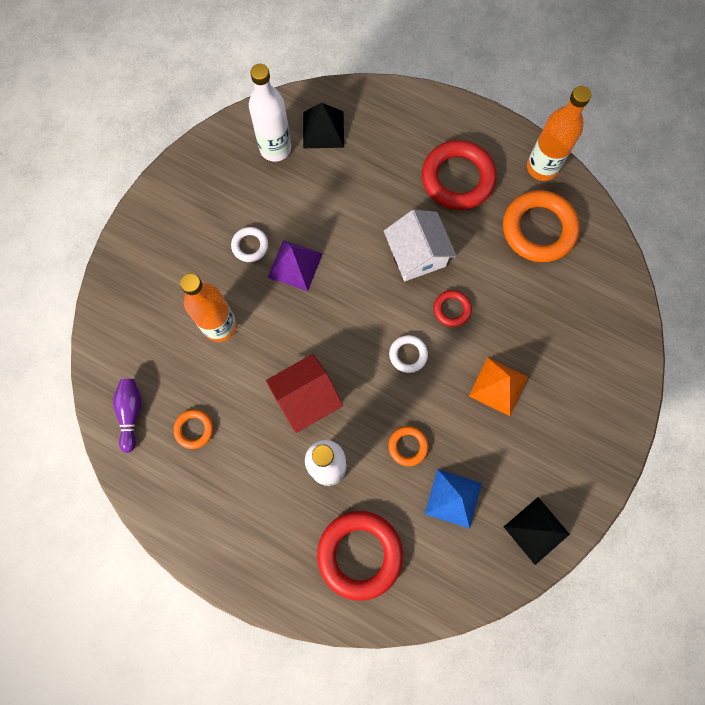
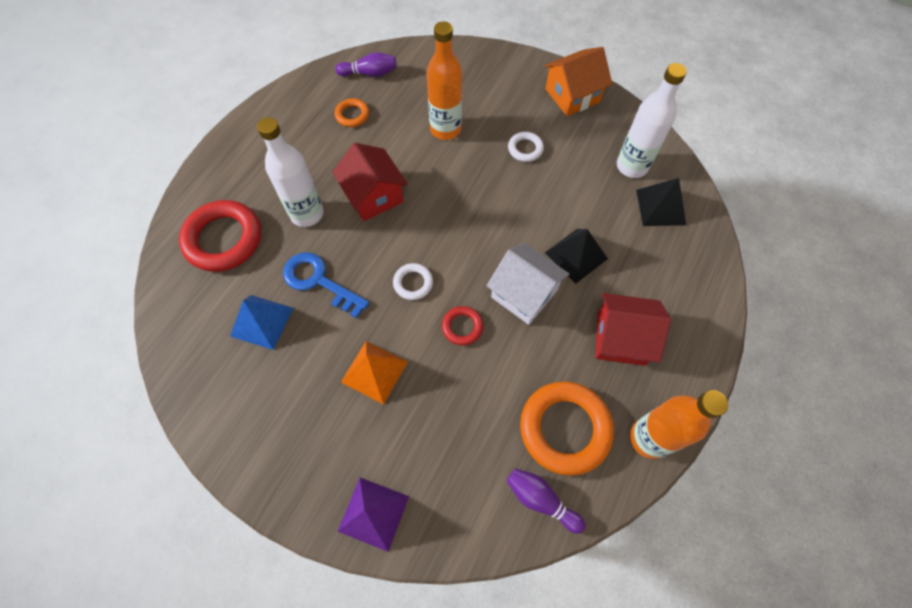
camera: 90 degrees right, 10 degrees down
(180, 195) = (572, 95): none -> orange house
(295, 265) = (507, 185): purple pyramid -> purple pyramid (373, 513)
(408, 446) = (319, 281): orange ring -> blue key
(417, 255) = (524, 294): white house -> white house turned 60 degrees clockwise
(457, 178) = (621, 338): red ring -> red house
(536, 530) = (215, 403): black pyramid -> black pyramid (576, 255)
(596, 251) = (541, 500): none -> purple bowling pin

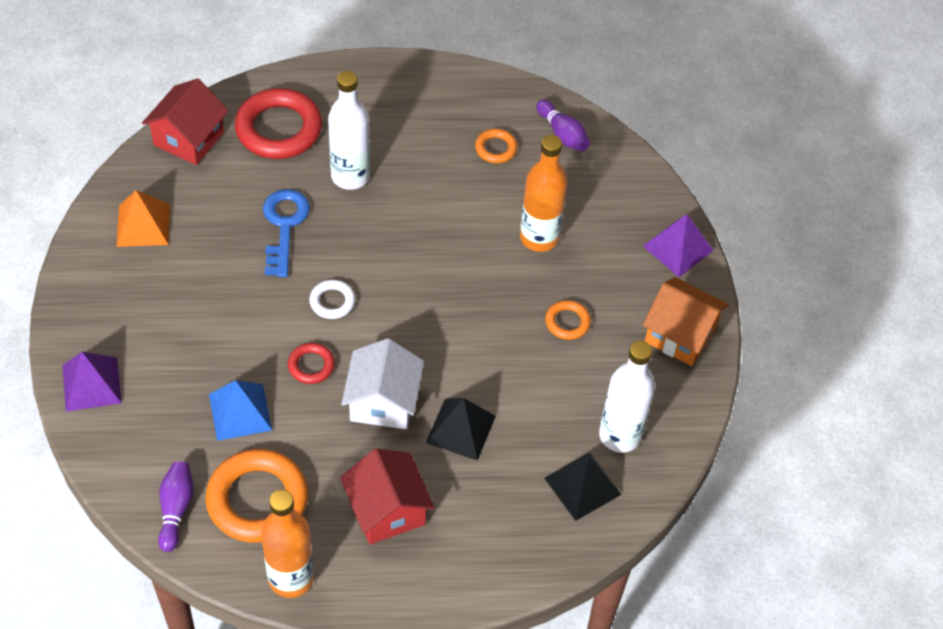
camera: 55 degrees right, 10 degrees down
(262, 322) = (215, 206): blue pyramid -> blue pyramid (240, 412)
(373, 196) = (409, 218): red house -> red house (189, 138)
(374, 372) = (220, 317): orange pyramid -> orange pyramid (143, 225)
(505, 63) = (678, 248): none -> purple pyramid
(525, 149) = (567, 322): white ring -> orange ring

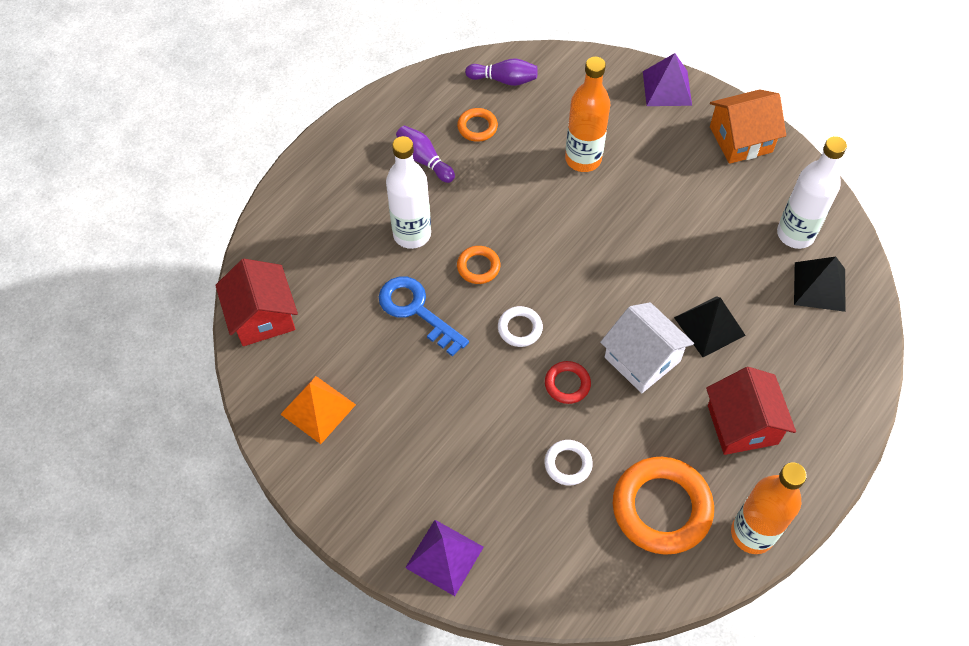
camera: 45 degrees left, 5 degrees up
(176, 509) = (623, 574): purple bowling pin -> purple bowling pin (424, 160)
(240, 412) = (568, 464): blue pyramid -> white ring
(279, 129) = (317, 249): red ring -> none
(387, 510) = (742, 424): red house -> red house turned 60 degrees clockwise
(567, 322) = (672, 195): orange ring -> orange ring (478, 267)

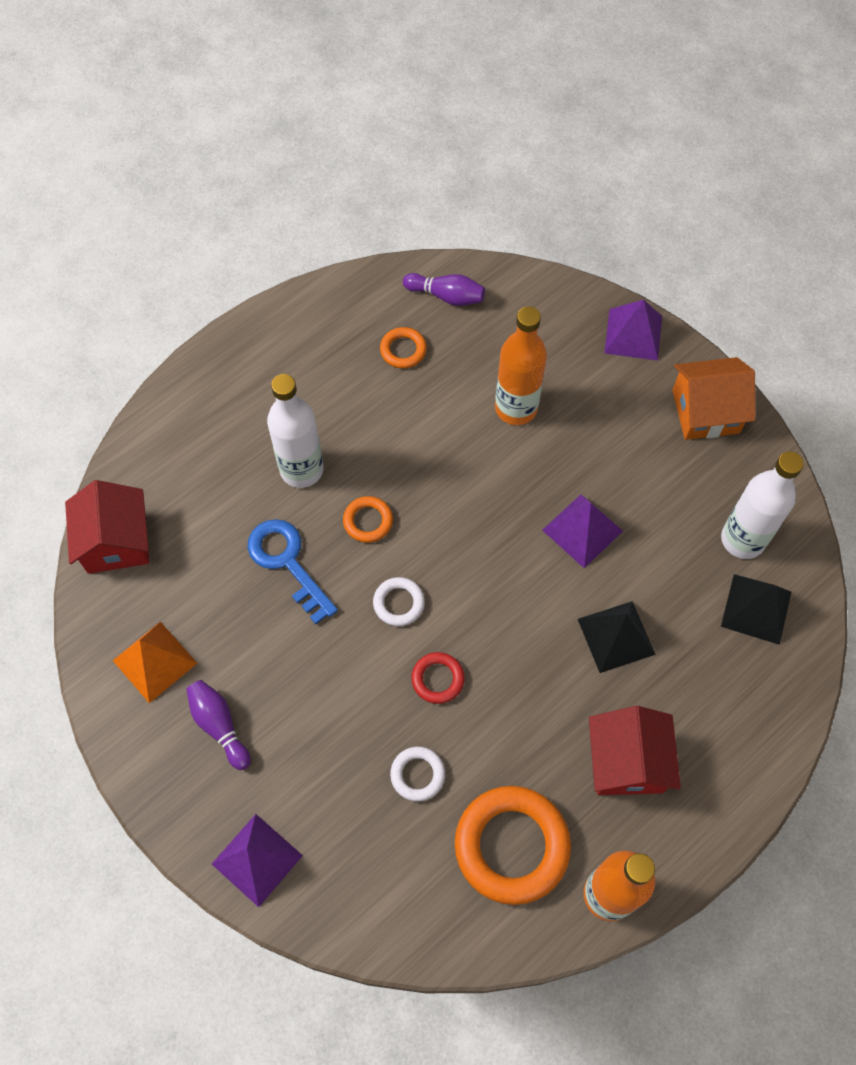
camera: 10 degrees right, 5 degrees up
(424, 160) = (334, 381): purple bowling pin -> purple bowling pin (219, 726)
(642, 359) = (530, 664): white house -> none
(661, 247) = (582, 530): none -> purple pyramid

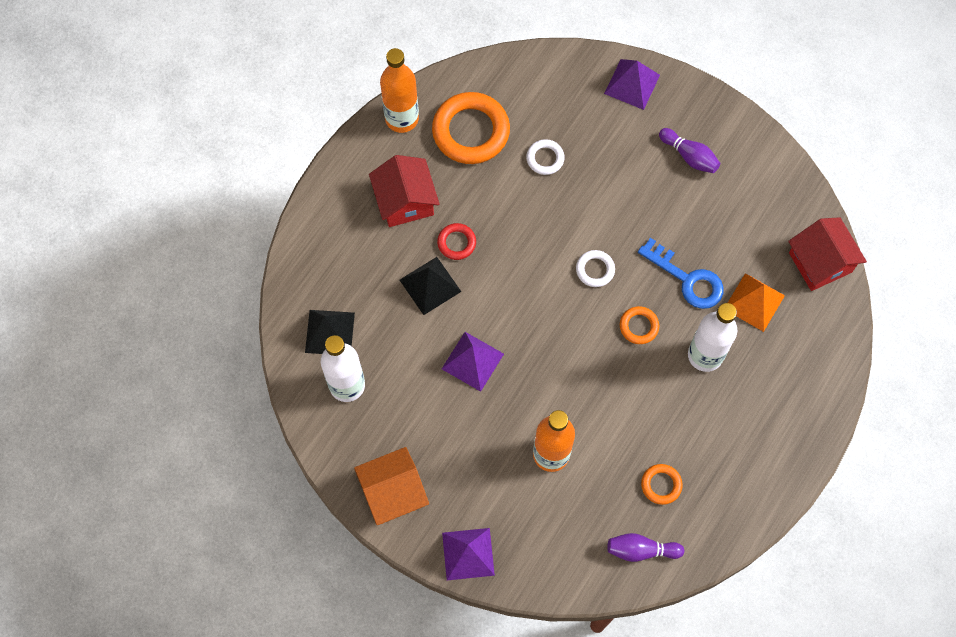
camera: 165 degrees right, 5 degrees up
(155, 662) = (752, 186): orange pyramid -> orange pyramid (754, 302)
(437, 679) = (550, 223): red ring -> red ring (456, 243)

